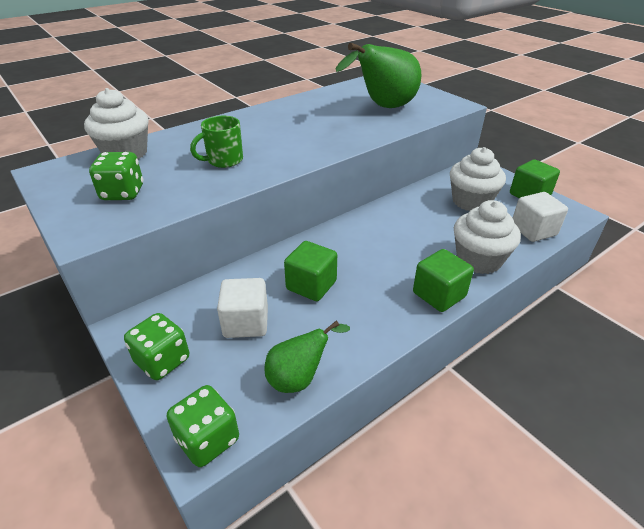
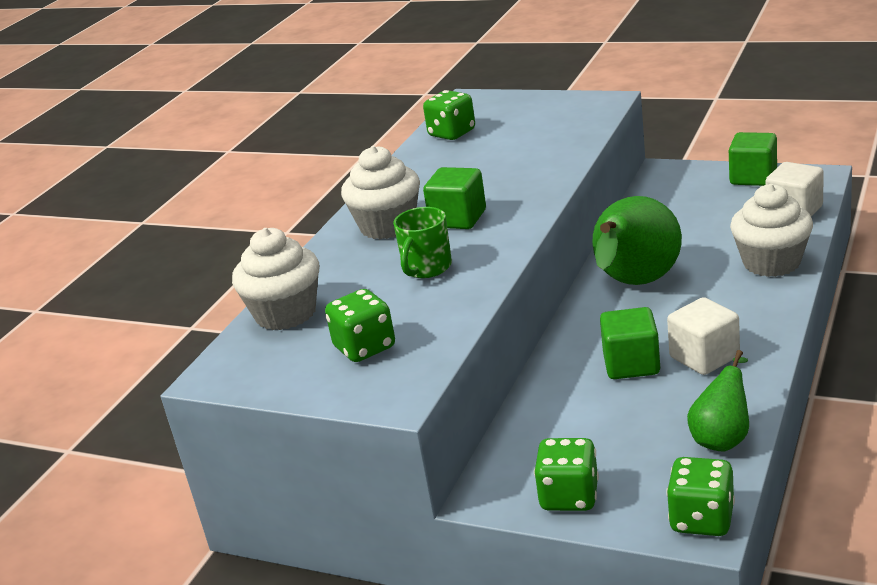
camera: 25 degrees left, 10 degrees down
(246, 322) = (608, 426): white cube -> white cube (704, 357)
(349, 91) = (452, 133): none -> green dice
(383, 108) = (524, 137): green pear -> green pear (634, 285)
(439, 295) = (769, 311): green cube -> green cube (458, 219)
(471, 201) = (699, 210): white cupcake -> white cupcake (387, 226)

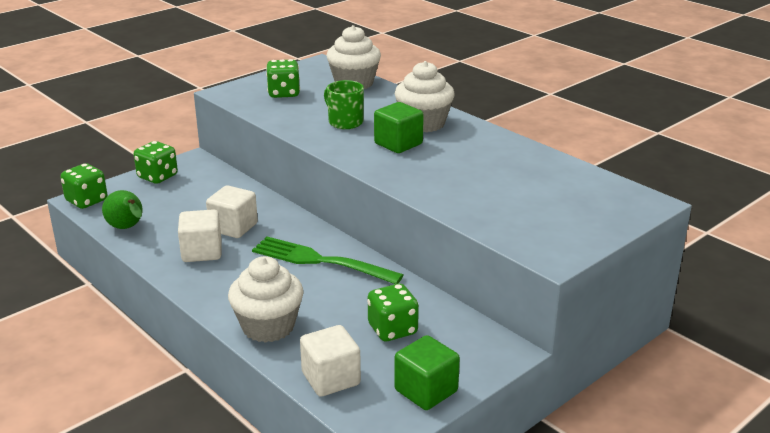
camera: 110 degrees right, 0 degrees up
(452, 133) = (566, 176): green dice -> green dice (392, 329)
(631, 364) = (233, 227): green cube -> white cube
(634, 285) = (321, 261): green pear -> green fork

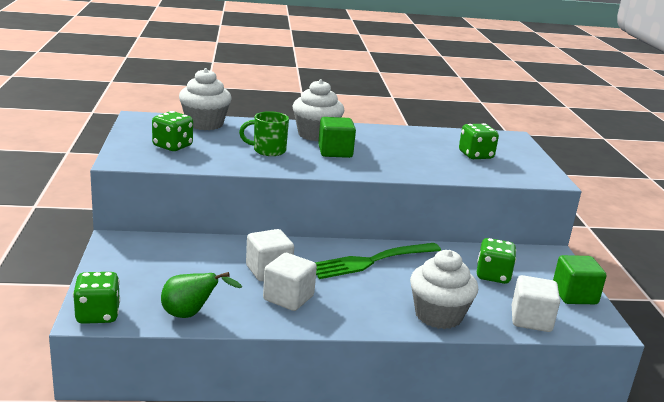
camera: 55 degrees left, 5 degrees down
(157, 177) = (116, 266): green dice -> green dice (475, 155)

